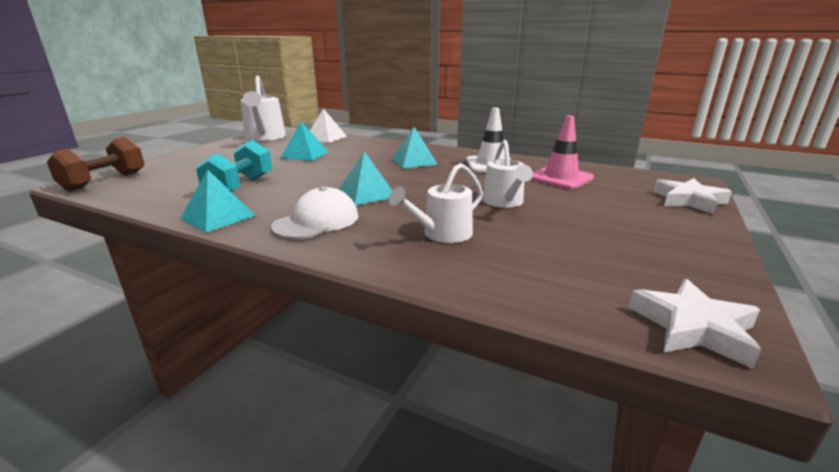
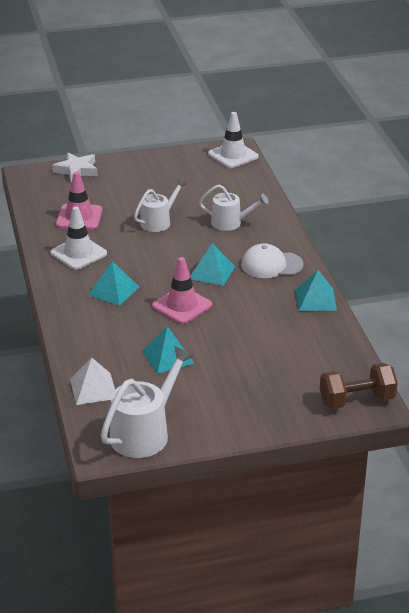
camera: 130 degrees left, 10 degrees up
(240, 187) = (273, 328): turquoise dumbbell -> none
(347, 172) = (182, 305): none -> pink traffic cone
(693, 328) = (233, 155): white star -> white traffic cone

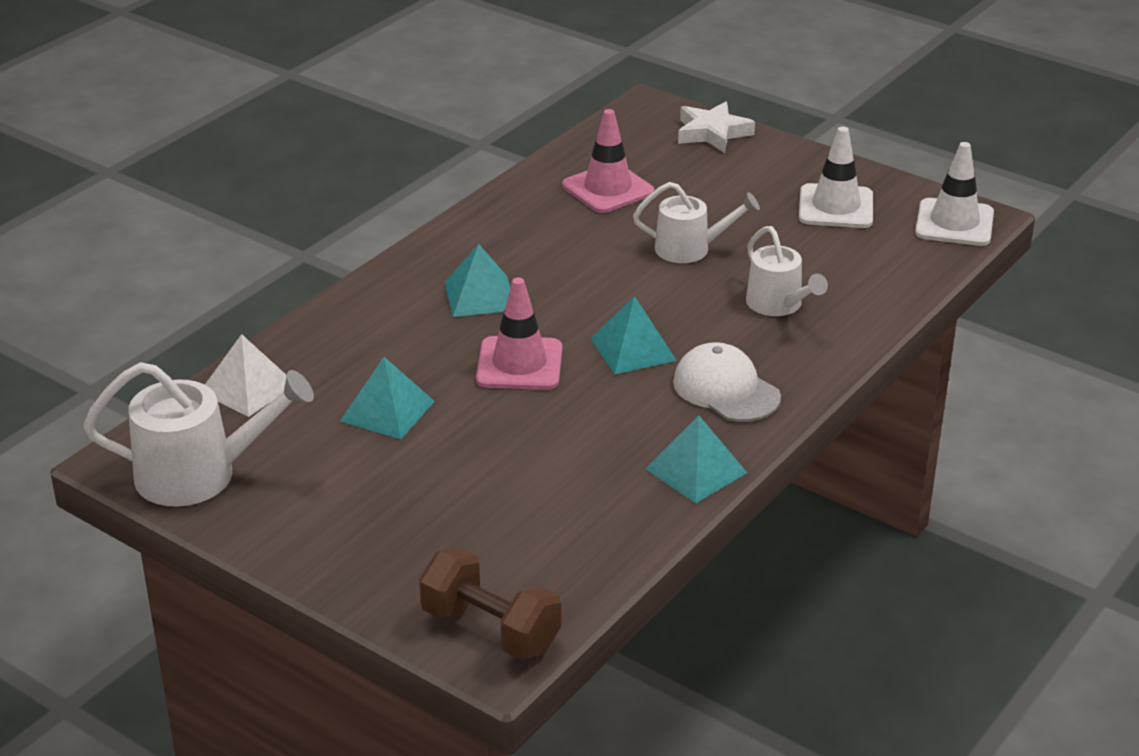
camera: 50 degrees right, 0 degrees up
(78, 253) = (526, 229): white traffic cone -> white traffic cone (836, 207)

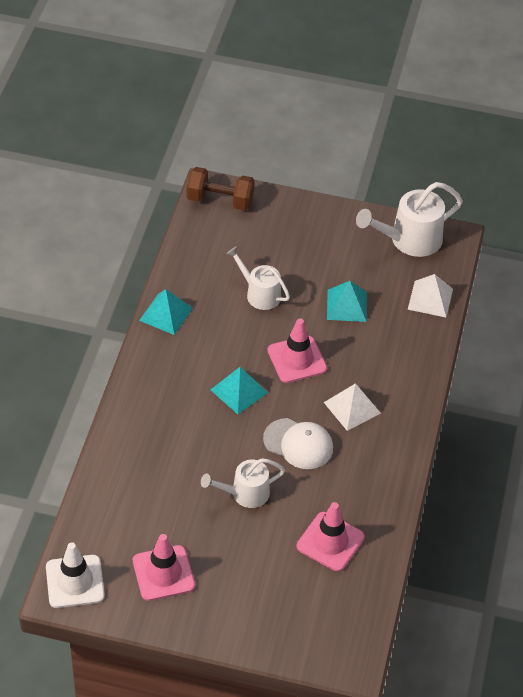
camera: 155 degrees right, 15 degrees up
(480, 296) = (352, 407): turquoise pyramid -> white pyramid
(712, 133) = (287, 640): white star -> none
(726, 389) = (172, 375): white cap -> white cap (298, 444)
(778, 305) = (168, 456): white watering can -> white watering can (260, 294)
(836, 207) = (163, 573): white traffic cone -> pink traffic cone

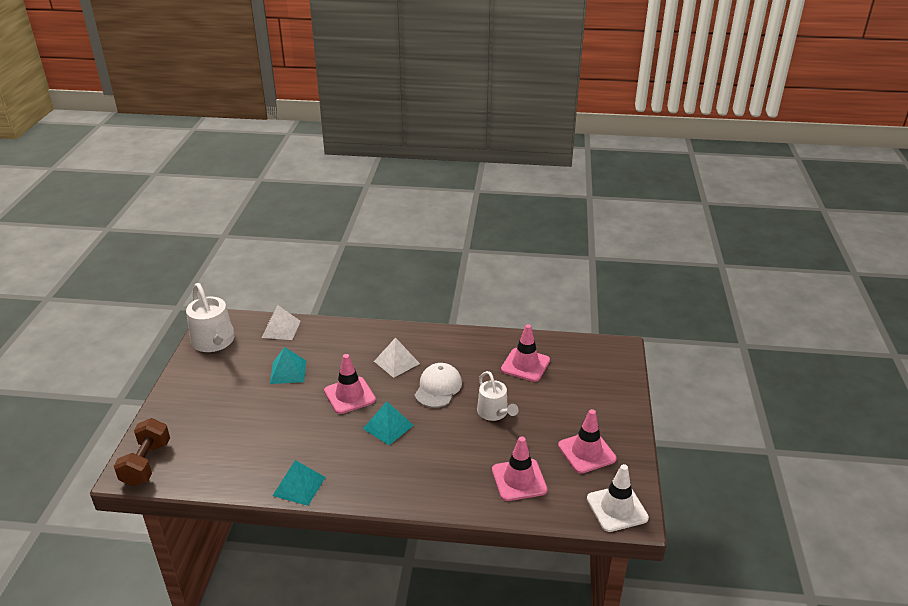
camera: 95 degrees left, 15 degrees down
(135, 499) = (519, 480): none -> pink traffic cone
(260, 294) = (274, 424): white watering can -> none

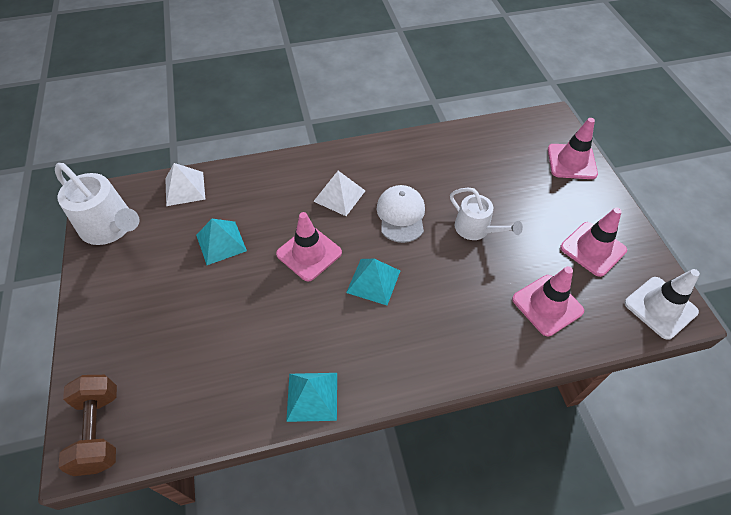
camera: 20 degrees left, 20 degrees up
(525, 365) = (474, 162): pink traffic cone -> pink traffic cone (571, 162)

